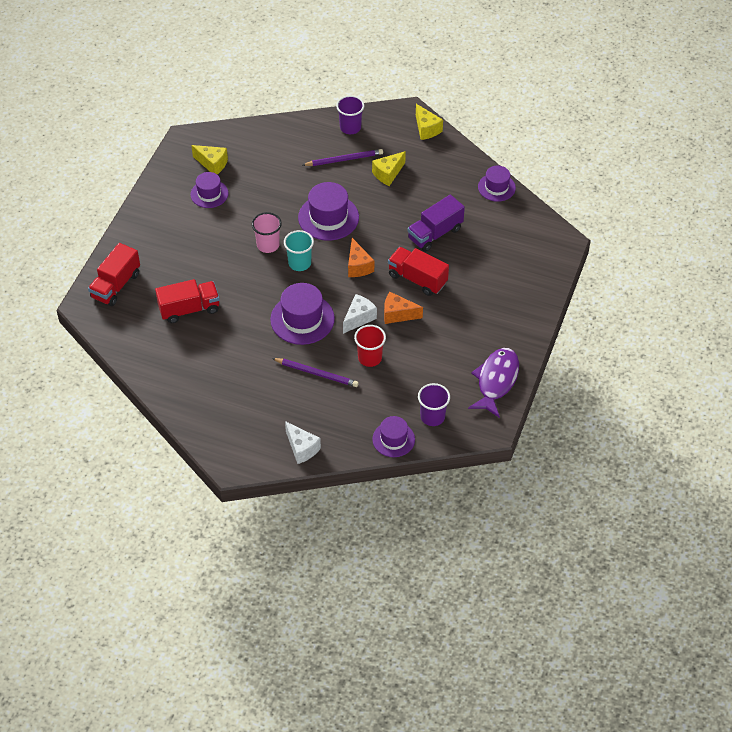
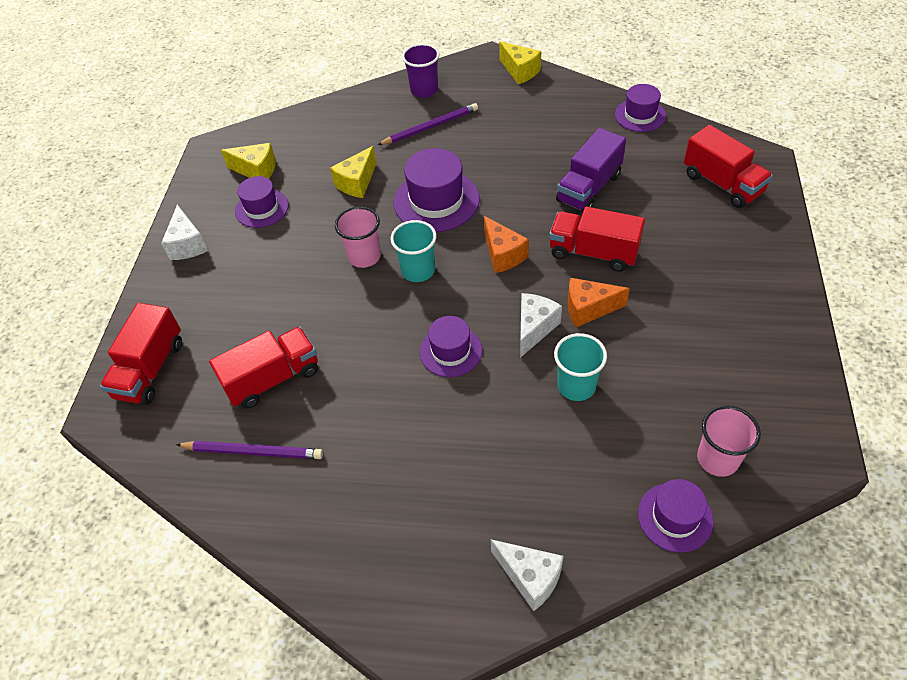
camera: 10 degrees left, 0 degrees up
(154, 208) = (188, 244): none -> white cheese
(302, 319) = (450, 351): purple hat -> purple hat, size x0.63
(316, 373) = (504, 433): purple pencil -> purple pencil (253, 451)
(370, 358) = (576, 386): red cup -> turquoise cup
(388, 174) = (494, 131): yellow cheese -> yellow cheese (357, 183)
(432, 417) = (717, 459): purple cup -> pink cup
(496, 381) = (782, 373): purple fish -> none
(526, 253) = (722, 184): none -> red truck

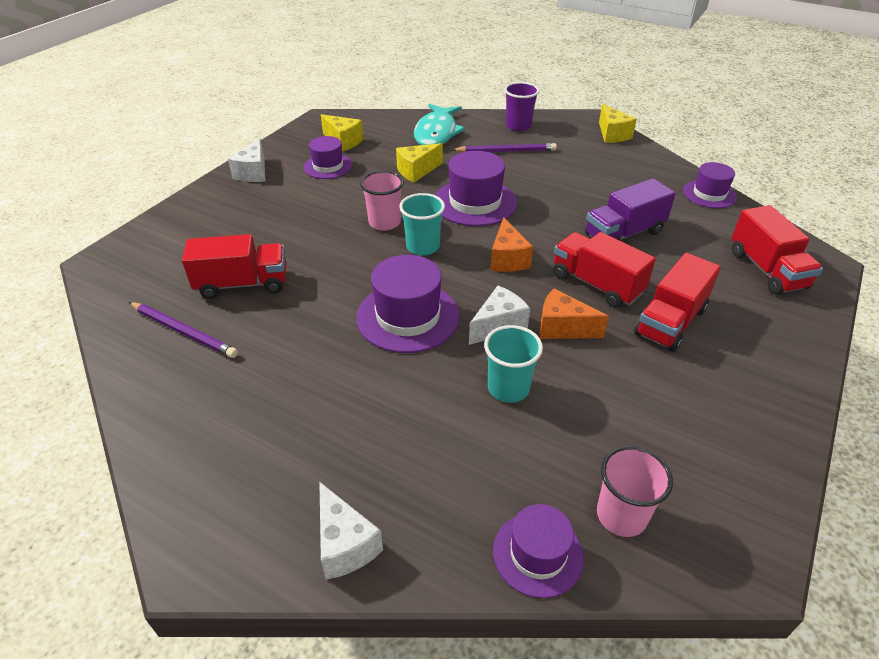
camera: 20 degrees right, 10 degrees down
(150, 369) = (157, 245): red truck -> red truck (670, 322)
(347, 126) = (436, 133): none -> turquoise fish
(450, 351) = (408, 316): purple hat -> purple hat, size x1.59

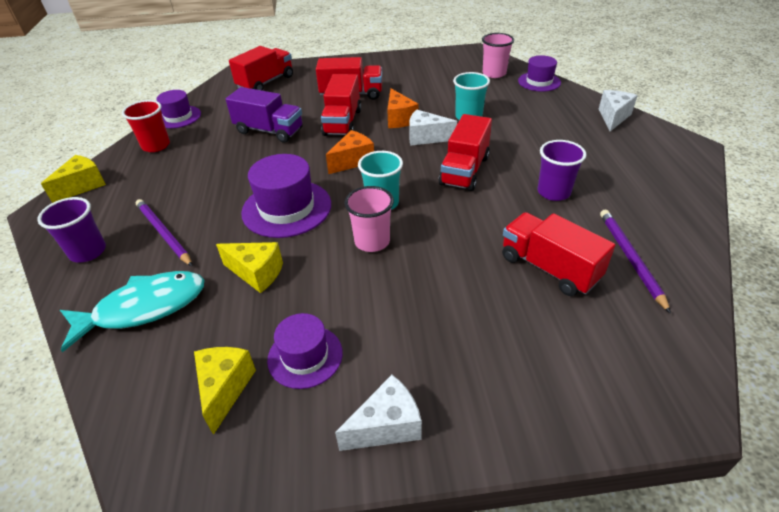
camera: 125 degrees left, 0 degrees up
(302, 351) = (553, 192): none -> purple cup
(408, 316) = (464, 171): purple hat -> red truck
(653, 172) = (156, 146): none -> red cup

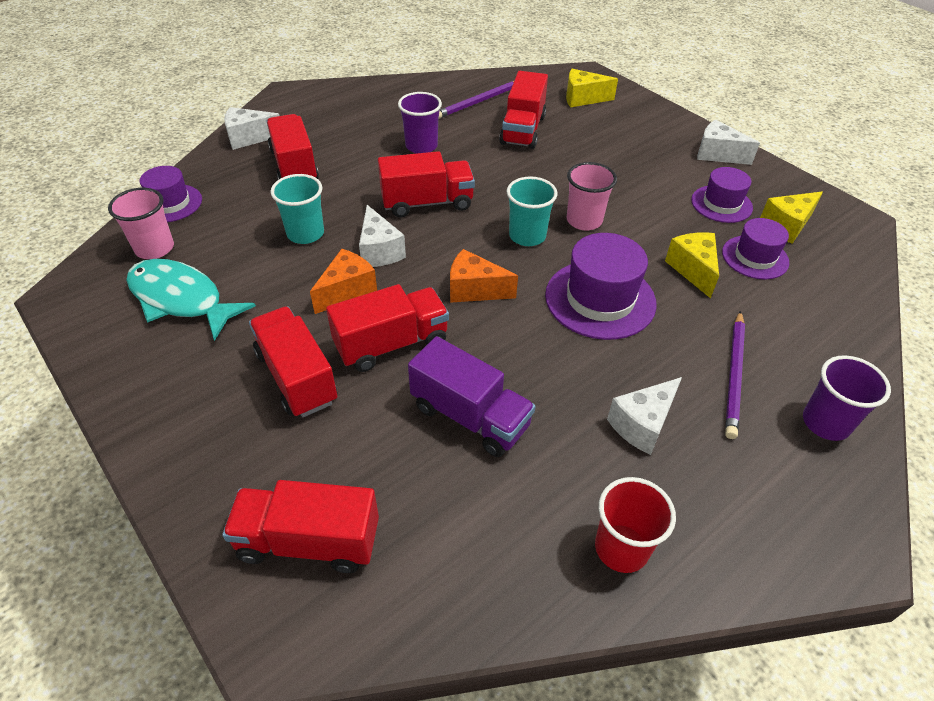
camera: 125 degrees left, 5 degrees up
(83, 186) = (779, 557): yellow cheese -> yellow cheese (583, 99)
(143, 308) = (805, 316): turquoise fish -> turquoise fish (181, 299)
(178, 117) = (523, 597): purple hat -> purple hat (755, 257)
(191, 180) = (642, 425): none -> white cheese
(269, 131) = (470, 416): purple truck -> purple truck turned 135 degrees clockwise
(557, 128) = (294, 166): none -> red truck

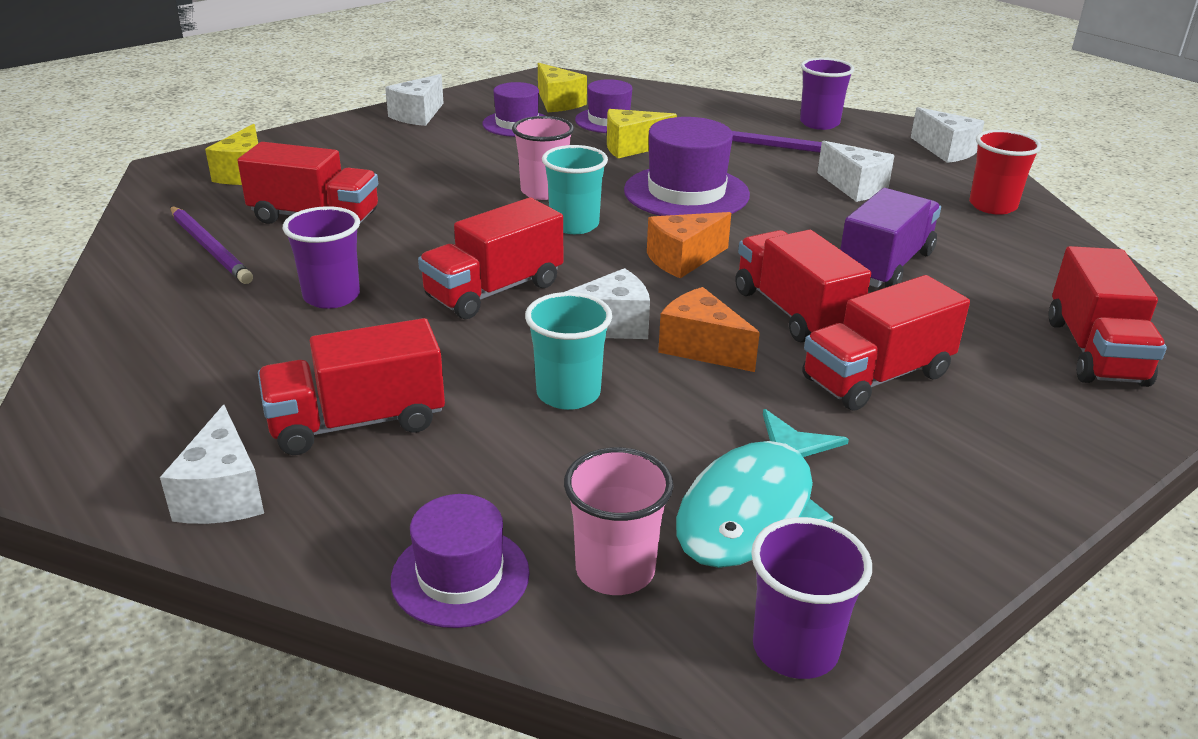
camera: 90 degrees left, 15 degrees down
(77, 304) = (795, 648): none -> purple cup
(427, 203) = (494, 291): red truck -> red truck turned 120 degrees counterclockwise
(474, 290) = (683, 259): orange cheese -> orange cheese turned 45 degrees clockwise
(785, 542) = (946, 151): none -> white cheese

